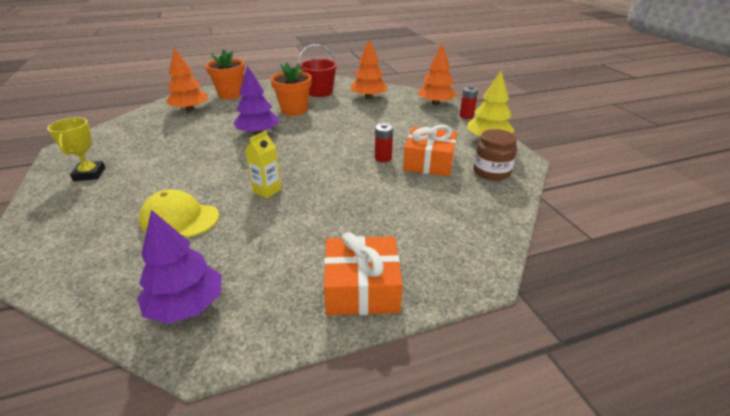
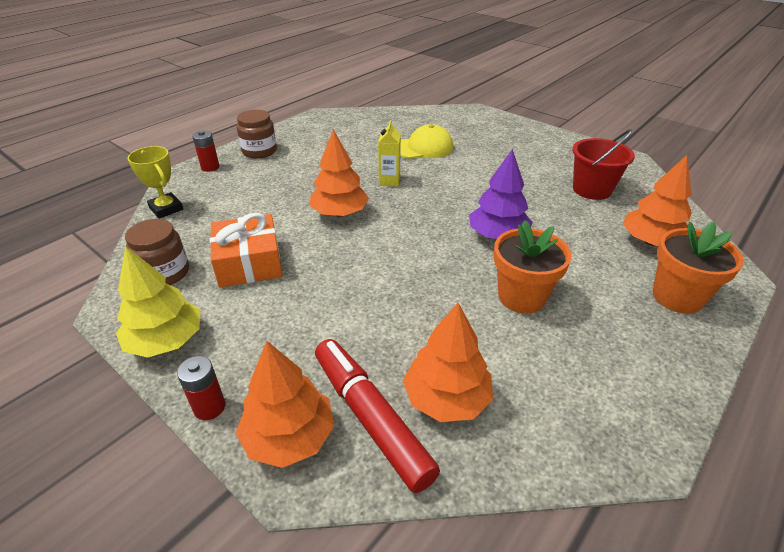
camera: 150 degrees right, 5 degrees up
(89, 174) = (551, 150): yellow trophy -> yellow trophy (166, 209)
(186, 306) = (351, 123): purple tree -> none
(320, 92) = (558, 375): red bucket -> red bucket (592, 189)
(339, 176) = (339, 213): none -> orange tree
(362, 288) = (259, 151): orange gift -> brown jar
(383, 158) = (309, 250): red battery -> red battery (210, 167)
(402, 100) = (371, 418): none -> red marker

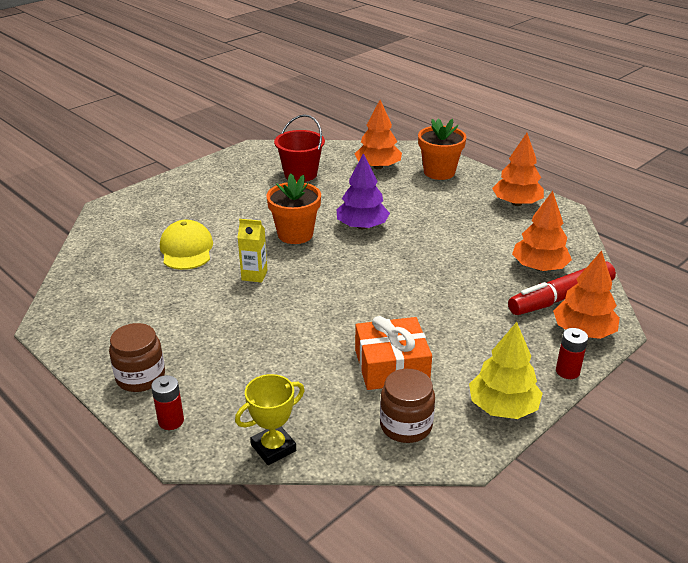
camera: 85 degrees left, 5 degrees down
(339, 213) = (311, 309): orange tree -> orange tree (516, 203)
(521, 297) = (440, 227): orange flower pot -> orange flower pot (295, 234)

